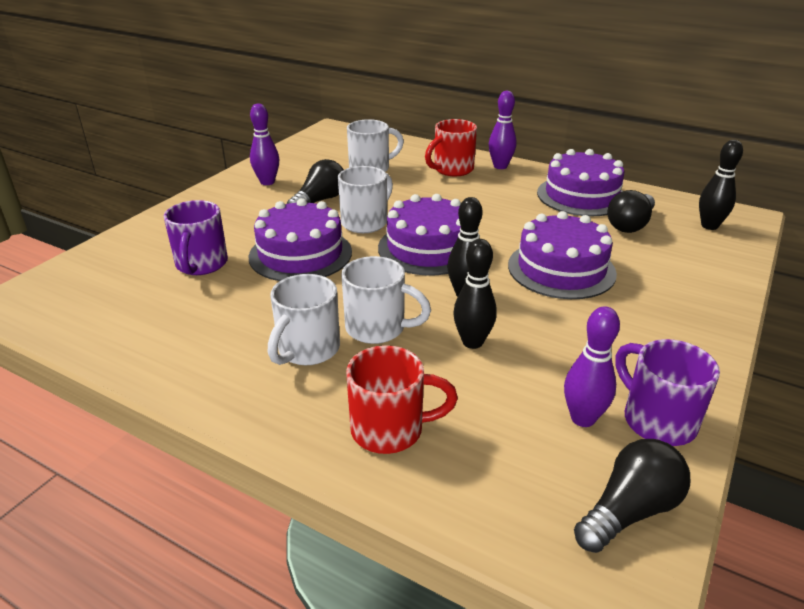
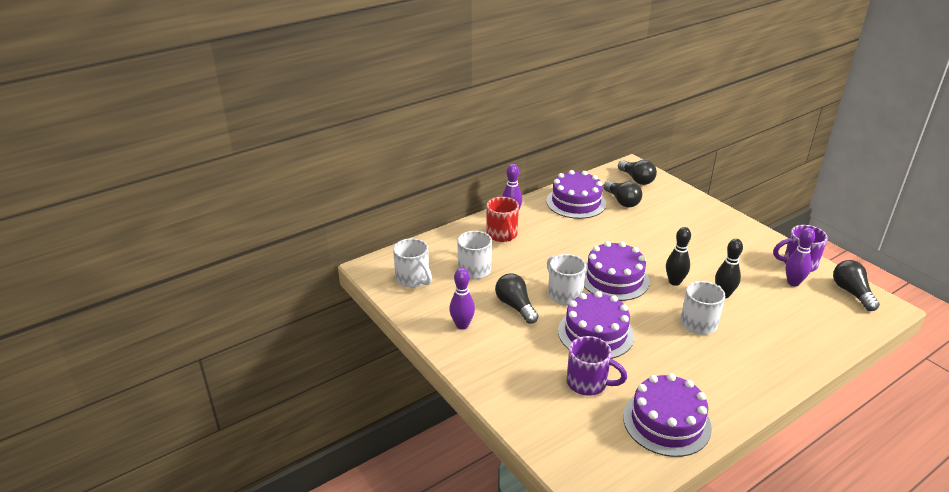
camera: 65 degrees left, 0 degrees up
(307, 350) = (713, 354): white mug -> white mug (413, 279)
(390, 430) = (790, 342): red mug -> none
(561, 269) = (661, 241): purple cake -> purple cake (666, 422)
(709, 226) = (636, 179): black bowling pin -> black light bulb

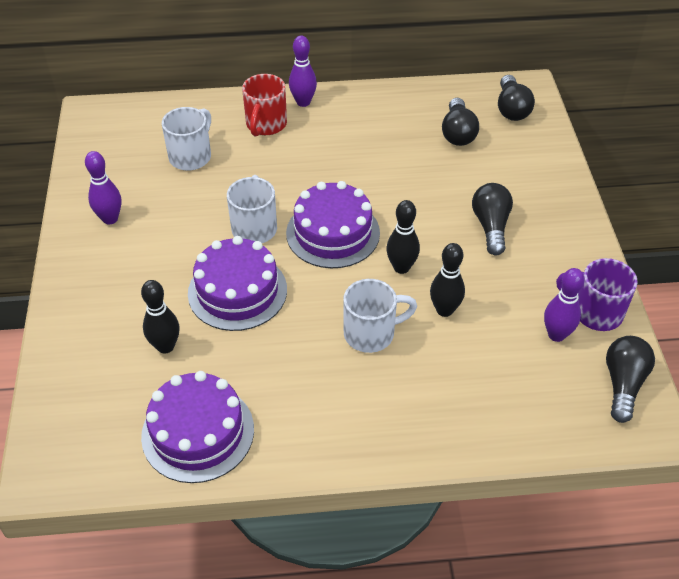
camera: 30 degrees right, 15 degrees up
(413, 279) = (117, 143): white mug -> none
(515, 306) = (187, 220): black light bulb -> black light bulb (491, 226)
(576, 202) = (398, 113): purple cake -> none
(588, 383) = (165, 346): purple mug -> black bowling pin

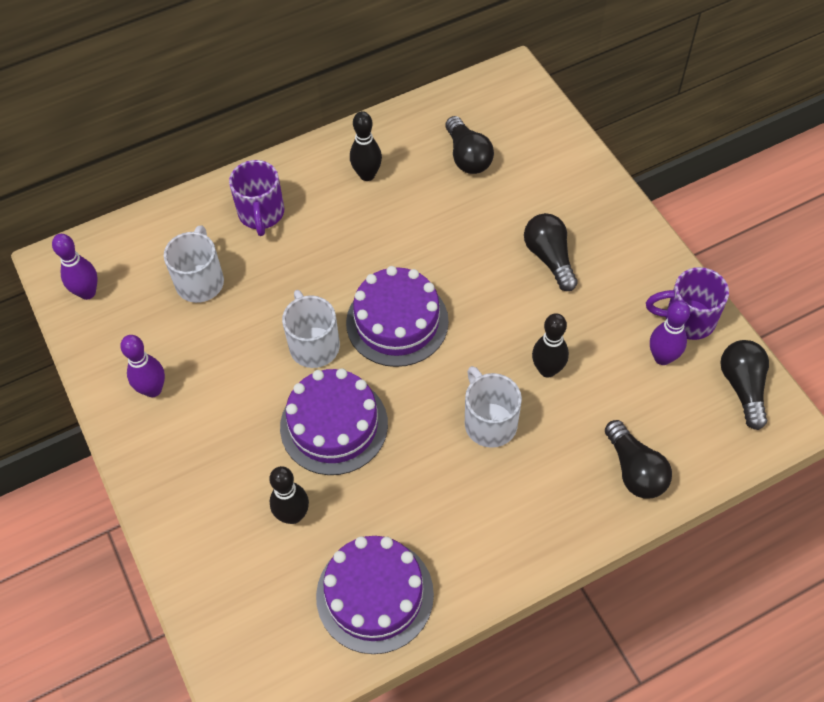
camera: 20 degrees left, 10 degrees up
(265, 125) = (261, 214): red mug -> purple mug
(303, 102) = (287, 171): purple bowling pin -> purple bowling pin (87, 292)
(371, 333) = (489, 422): white mug -> white mug turned 75 degrees counterclockwise
(401, 267) = (484, 337): black bowling pin -> black bowling pin (367, 175)
(511, 109) = (508, 108): black light bulb -> black light bulb (634, 470)

